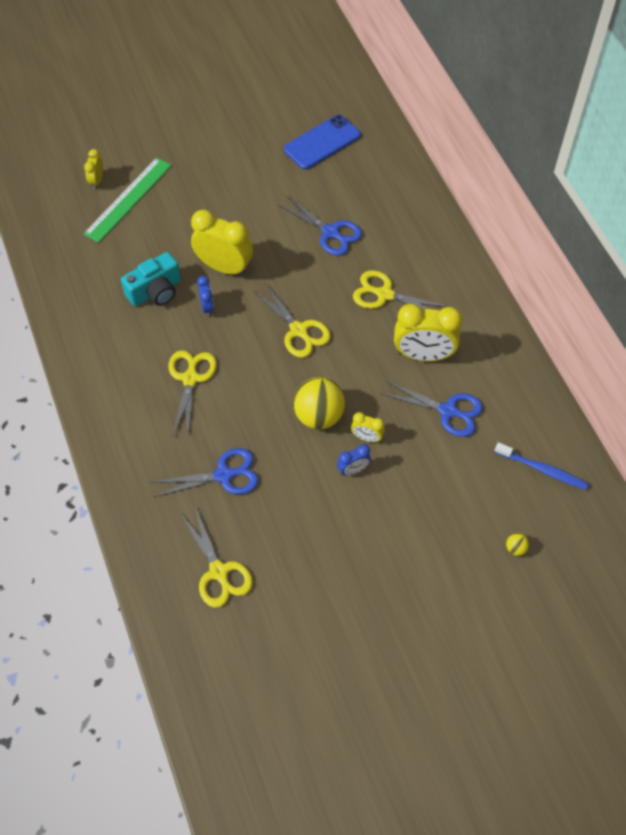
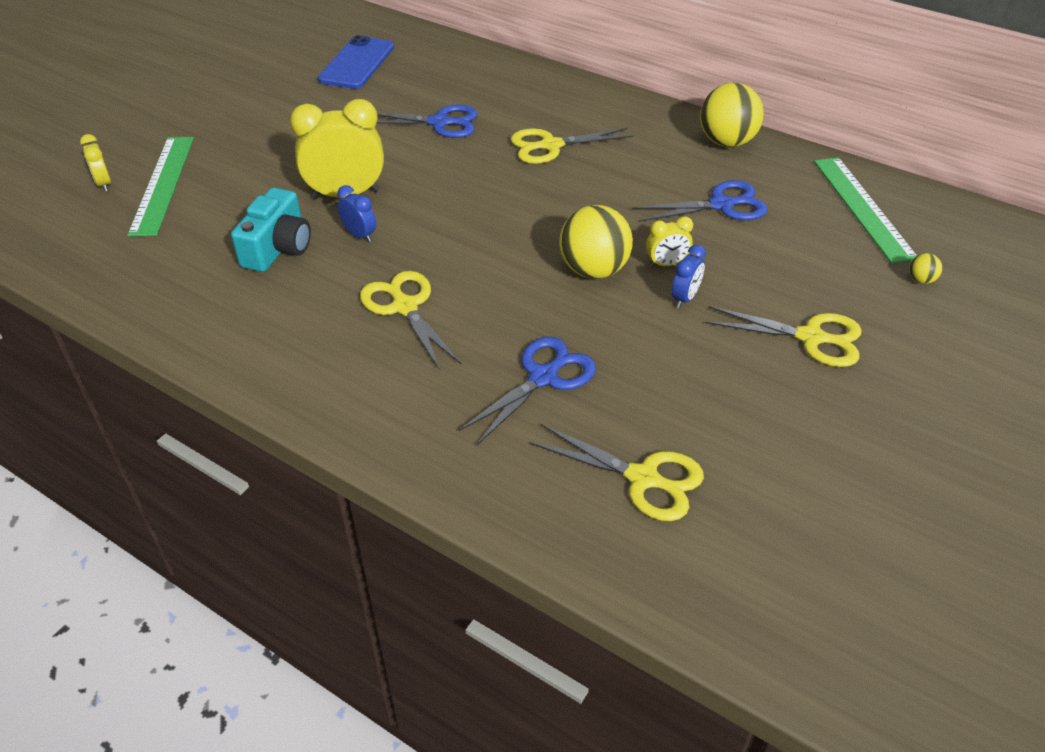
camera: 35 degrees left, 15 degrees down
(298, 330) = (490, 210): yellow scissors -> yellow scissors (810, 337)
(423, 355) = (644, 174): yellow clock -> none
(508, 358) = (726, 142): none -> yellow ball
(542, 469) = (863, 208): blue toothbrush -> green ruler

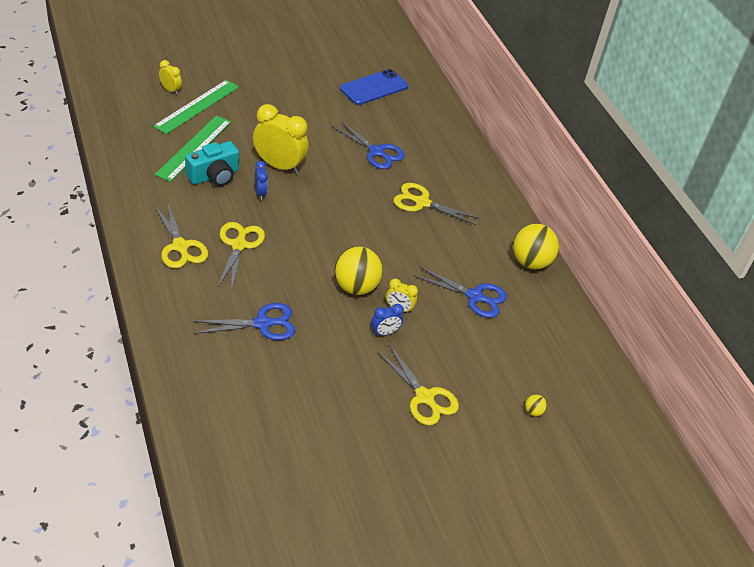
camera: 30 degrees right, 0 degrees up
(104, 184) = (170, 90): yellow clock -> yellow clock turned 120 degrees clockwise
(642, 478) = (249, 401): yellow scissors -> yellow scissors (180, 246)
(863, 208) = (559, 351): green ruler -> green ruler (194, 148)

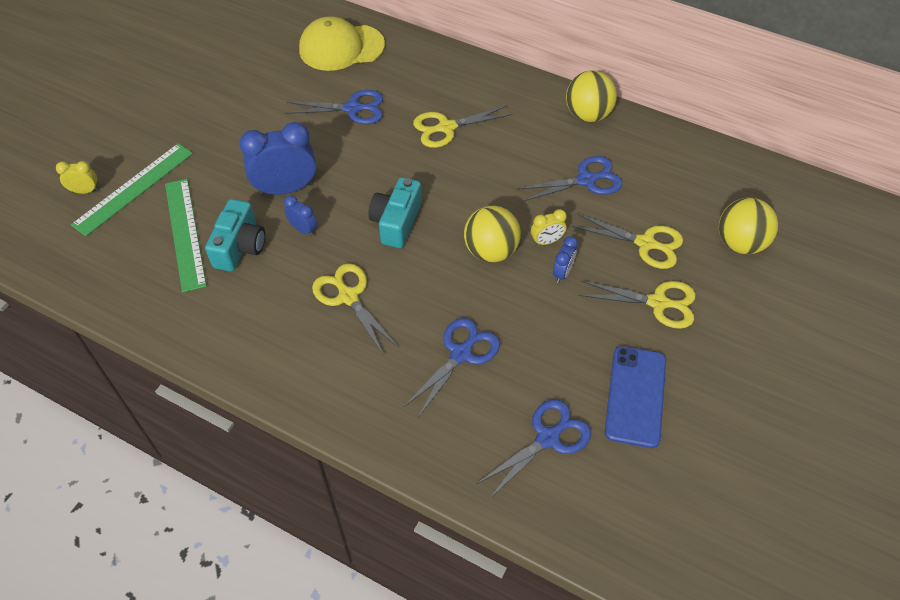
camera: 35 degrees left, 10 degrees up
(180, 246) = (298, 344): yellow scissors -> yellow scissors (645, 243)
(197, 106) = (133, 188): green ruler -> green ruler turned 45 degrees clockwise
(252, 406) = (548, 438): none -> blue scissors
(279, 166) = (286, 189): yellow clock -> blue clock
(319, 229) = (396, 222): none -> turquoise camera
(374, 87) = (274, 47): blue phone -> blue phone (635, 396)
(415, 114) = (341, 47): none -> yellow cap
(533, 411) = (740, 243): yellow ball -> yellow ball, size x2.38

